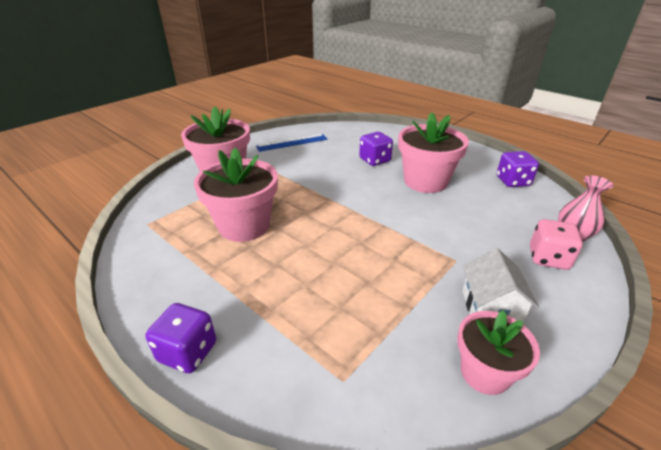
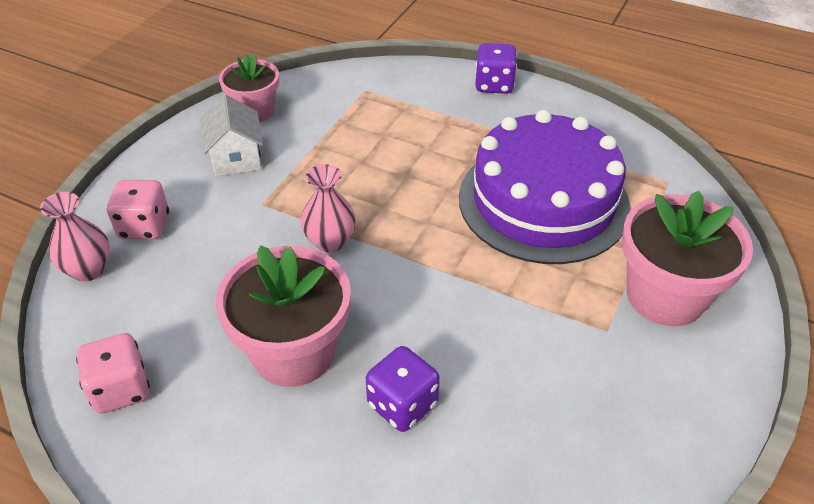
camera: 165 degrees right, 10 degrees up
(244, 226) = (543, 201): pink flower pot -> purple cake
(292, 143) = (616, 438): blue ruler -> none
(402, 226) = (330, 241): none -> pink vase
(512, 181) = (121, 389): purple dice -> pink dice

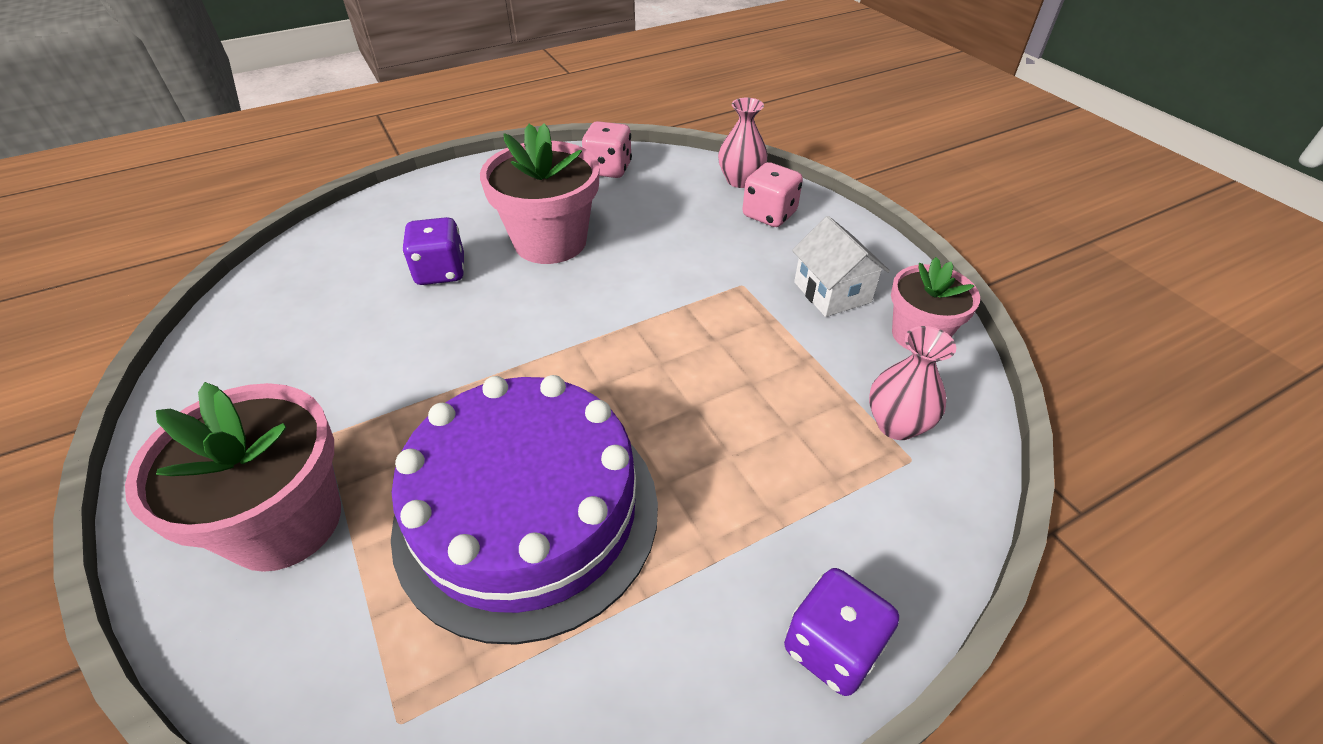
camera: 125 degrees right, 0 degrees up
(236, 158) = (832, 292): white house -> white house turned 45 degrees clockwise
(330, 241) = (646, 305): pink vase -> pink vase (896, 424)

